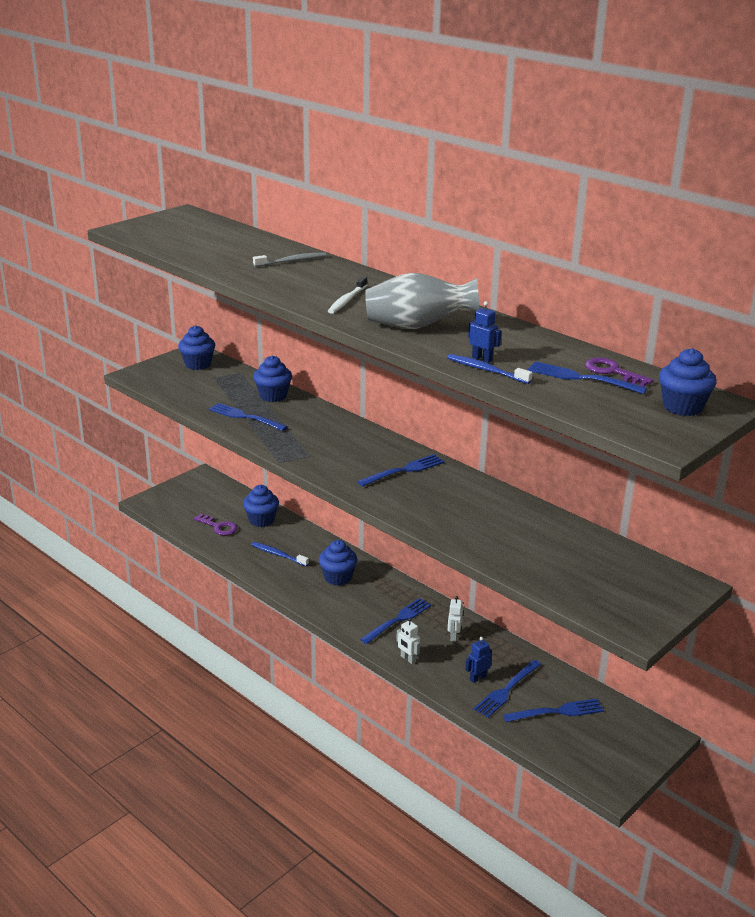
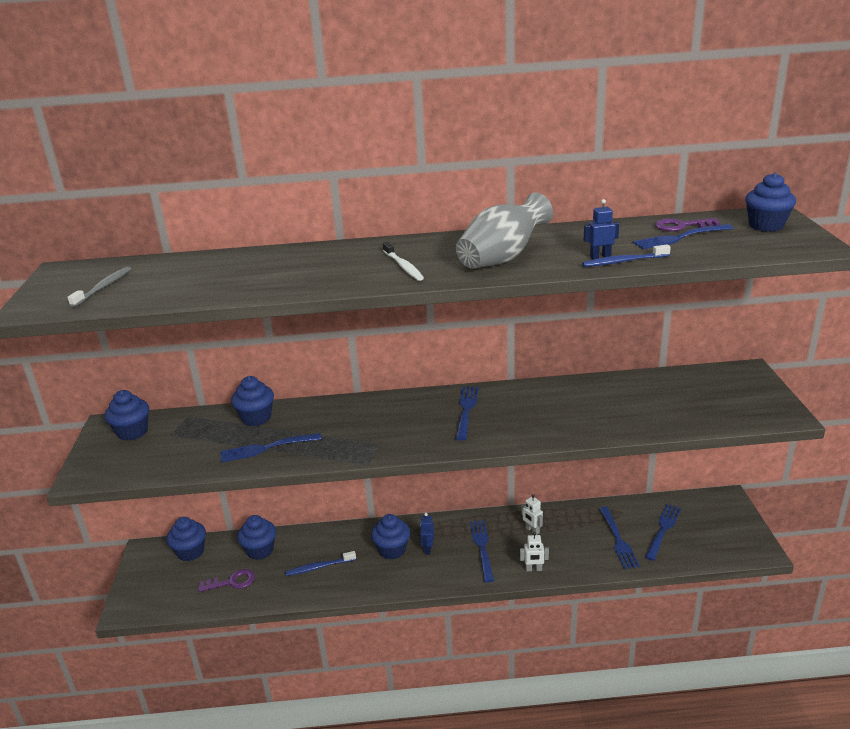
camera: 45 degrees left, 0 degrees up
(224, 493) = (190, 552): none -> blue cupcake
(292, 261) = (277, 261): grey toothbrush -> grey toothbrush (103, 287)
(478, 678) = (591, 546): blue robot -> blue robot (428, 549)

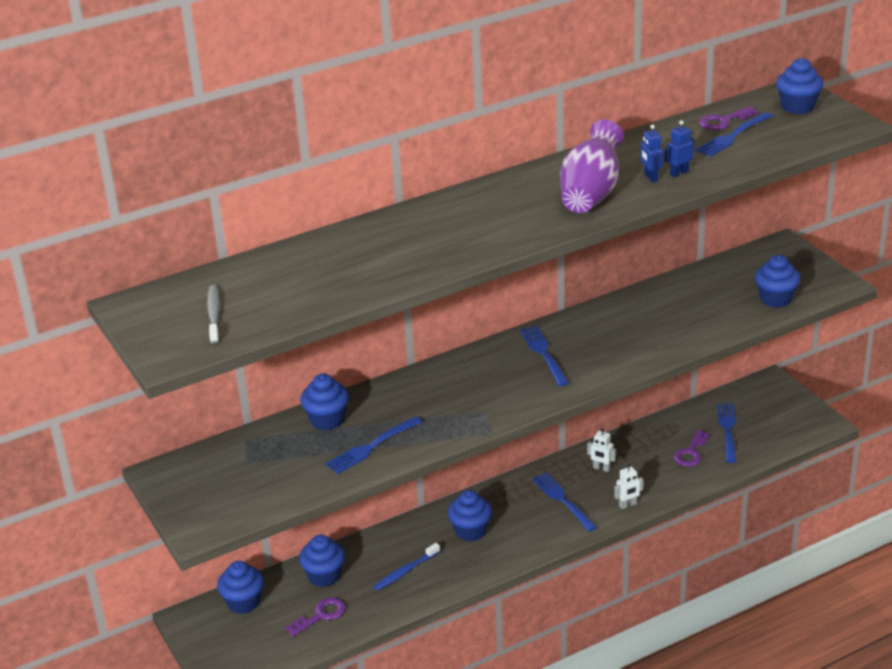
camera: 25 degrees left, 5 degrees up
(132, 432) = (200, 472): blue cupcake -> blue cupcake (775, 299)
(403, 266) = (504, 223): white toothbrush -> none
(428, 549) = (507, 518): blue robot -> blue robot (650, 177)
(502, 258) = (591, 193): grey vase -> purple vase
(618, 540) = (691, 452): blue fork -> purple key
(623, 261) = (704, 175): blue toothbrush -> none

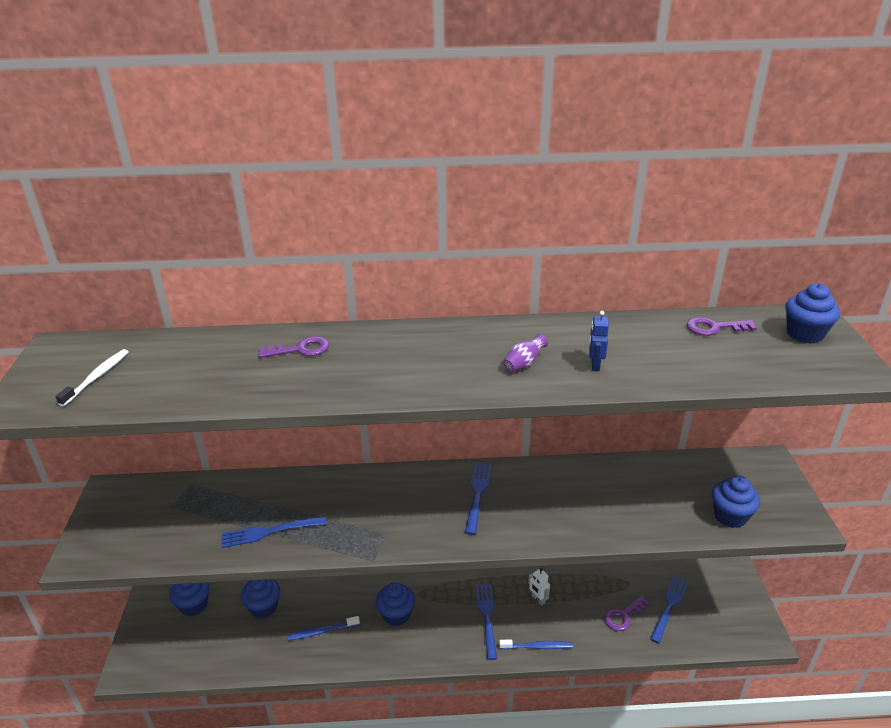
camera: 25 degrees right, 0 degrees up
(214, 314) = (97, 377): grey toothbrush -> white toothbrush
(320, 615) = (233, 644): purple key -> purple key (300, 349)
(327, 420) = (261, 491): blue cupcake -> none
(591, 193) = (523, 364): purple vase -> purple vase, size x0.42
(627, 505) = (537, 647): white robot -> blue toothbrush
(679, 173) = (627, 369): blue robot -> none
(732, 136) = (713, 346): blue fork -> none

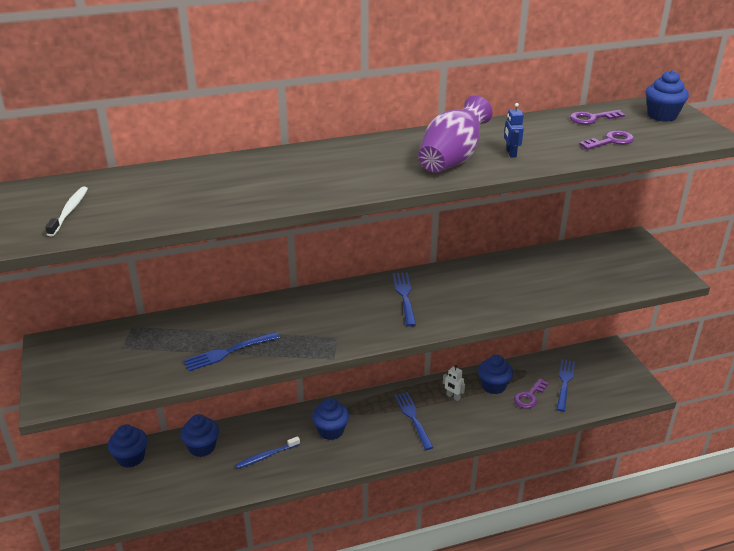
camera: 15 degrees left, 0 degrees up
(300, 349) = (250, 170): purple key -> purple key (610, 141)
(523, 364) = (452, 159): purple vase -> purple vase, size x2.36
(537, 647) = (465, 432): blue toothbrush -> none
(730, 516) = (617, 281): blue cupcake -> blue cupcake (493, 386)

